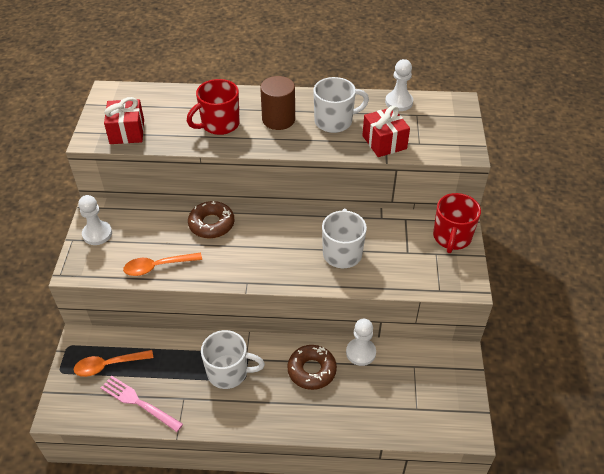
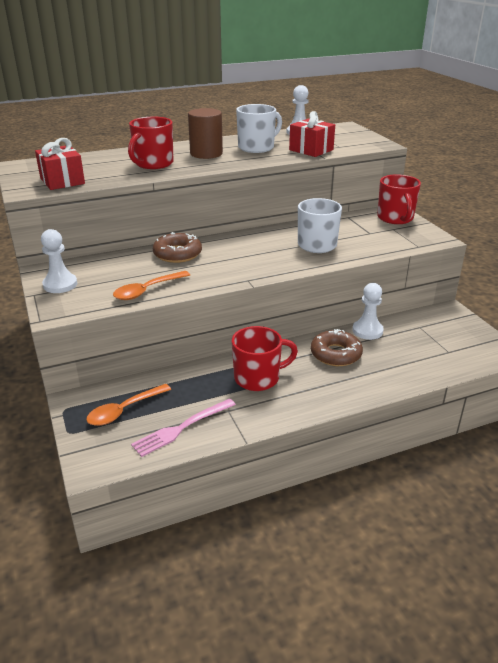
camera: 25 degrees left, 15 degrees down
(138, 402) = (181, 428): pink fork -> pink fork turned 45 degrees counterclockwise
(229, 372) = (258, 378): white mug -> red mug

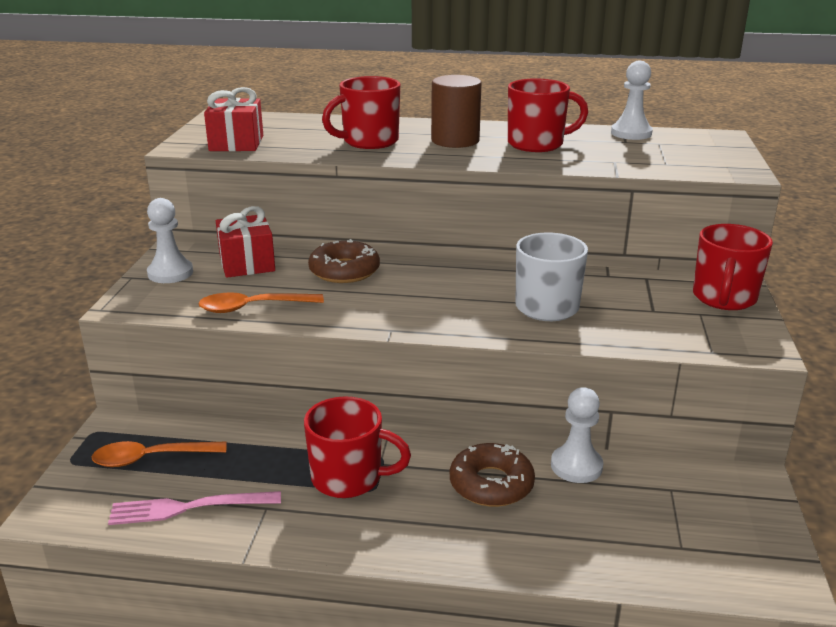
camera: 30 degrees right, 5 degrees down
(257, 147) = (537, 144): white mug -> red mug
(311, 150) = (612, 161): red gift -> red gift (247, 263)

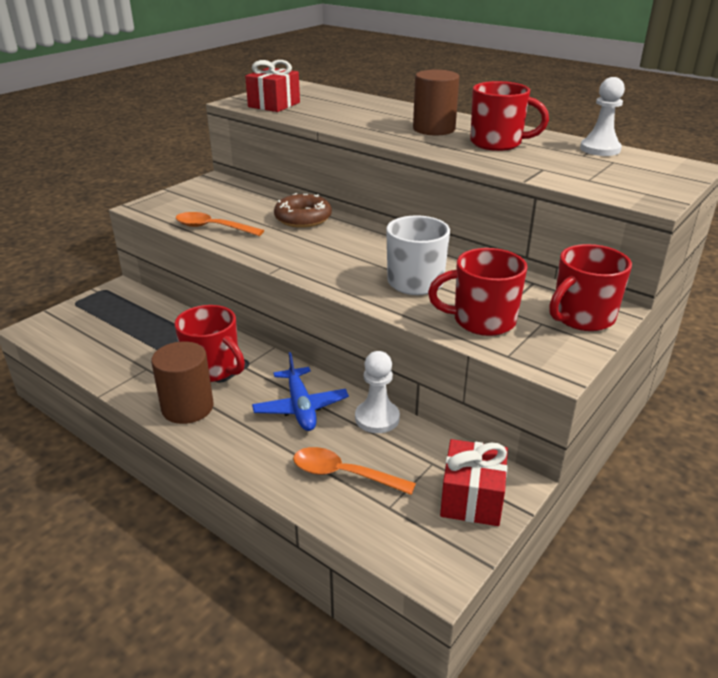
camera: 30 degrees right, 5 degrees up
(151, 458) = (116, 315): orange spoon -> orange spoon (344, 474)
(170, 273) = (193, 193): white pawn -> none
(187, 508) = (104, 352): pink fork -> none
(247, 263) = (246, 198): red gift -> red gift (472, 498)
(369, 142) = (366, 119): red mug -> red mug (482, 321)
(370, 532) = (187, 408): none -> brown cylinder
(491, 484) = (301, 407): brown donut -> blue plane

